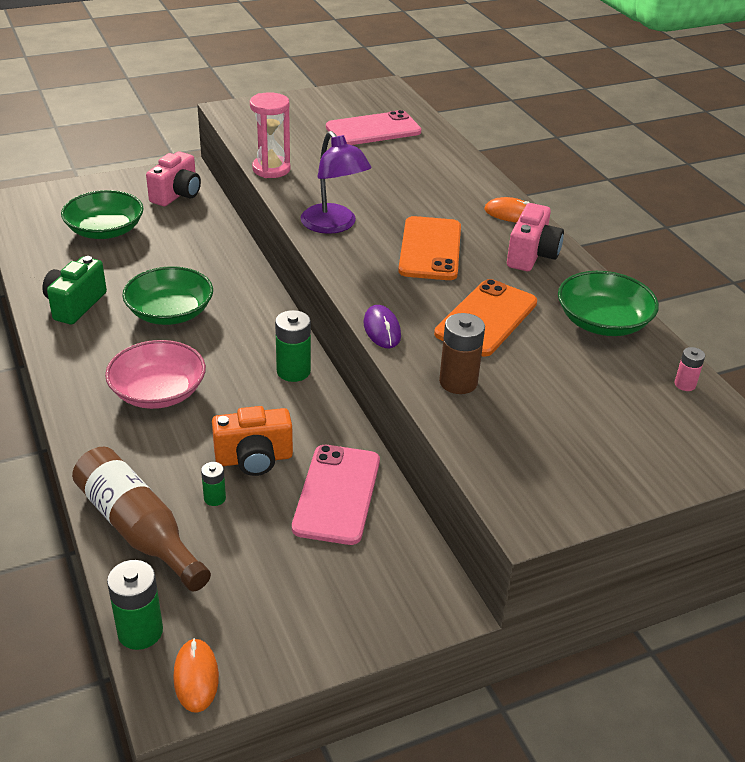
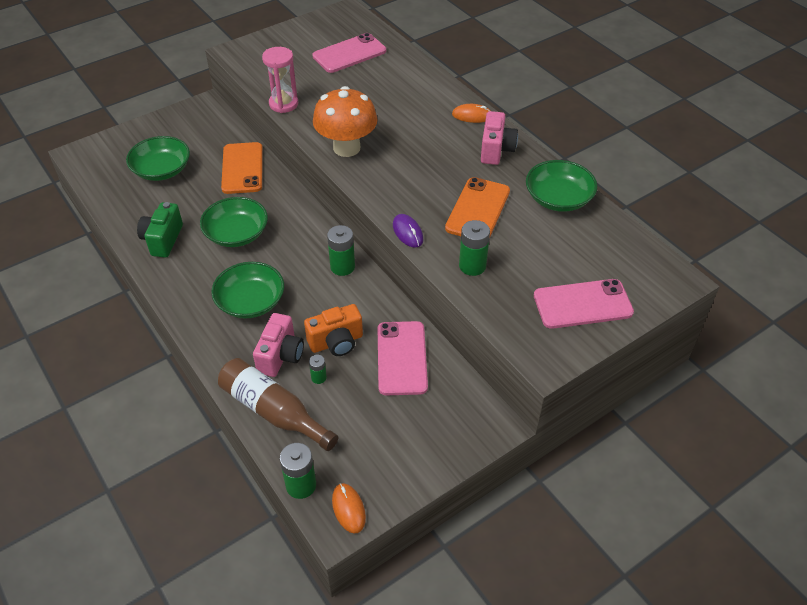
camera: 10 degrees left, 10 degrees up
(158, 392) = (250, 301): pink bowl -> green bowl
(177, 195) = (206, 128): pink camera -> pink camera (281, 356)
(334, 225) = (346, 148): purple lamp -> orange mushroom
(430, 249) = (422, 157): orange phone -> orange phone (242, 168)
(458, 382) = (472, 266): brown battery -> green battery
(603, 454) = (582, 304): none -> pink phone
(685, 384) = (624, 239): pink battery -> none

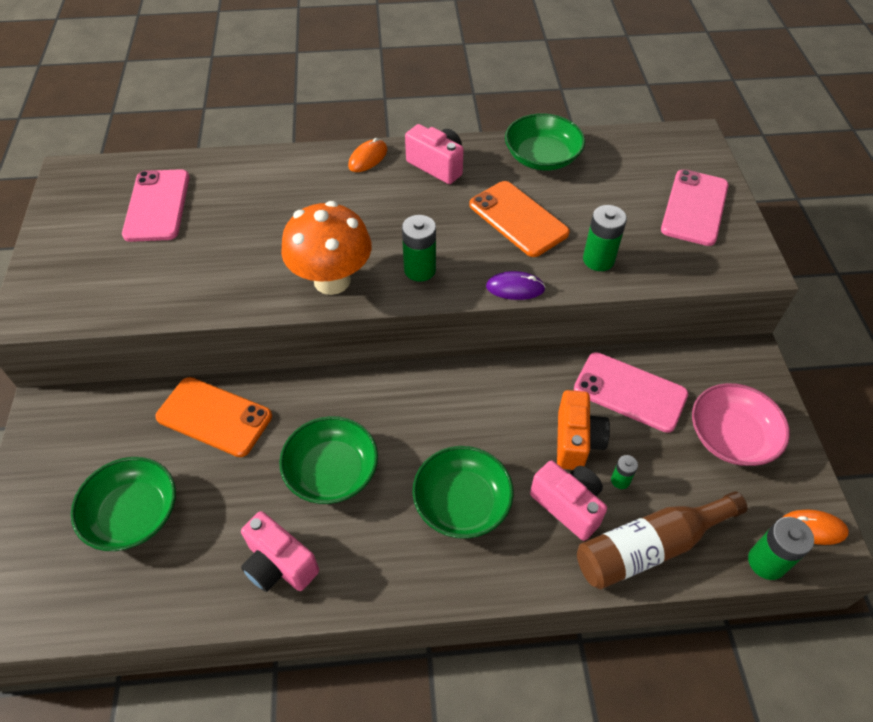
camera: 60 degrees left, 5 degrees up
(163, 240) = (279, 565): green camera -> pink camera
(283, 104) = (193, 306): pink hourglass -> none
(342, 267) = (464, 386): green battery -> green battery (420, 270)
(402, 433) = (731, 436): none -> pink bowl

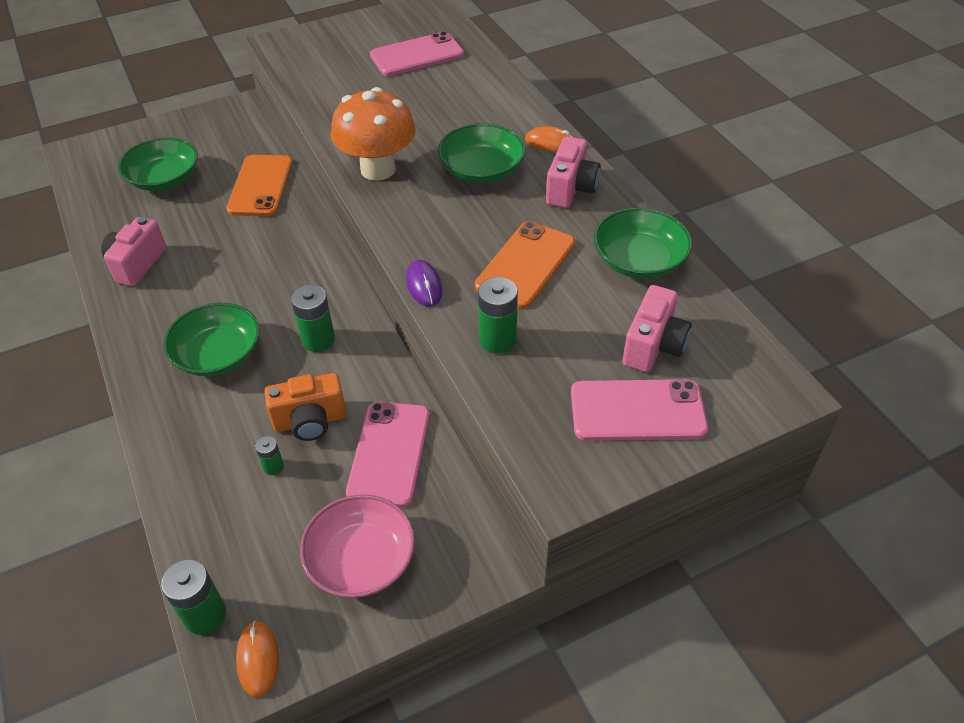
camera: 70 degrees right, 5 degrees down
(332, 471) = (228, 266): green bowl -> green bowl (482, 170)
(420, 270) = (417, 216): green battery -> green battery (318, 340)
(568, 505) = (233, 431): pink camera -> pink camera (653, 346)
(650, 547) = (201, 505): brown bottle -> none

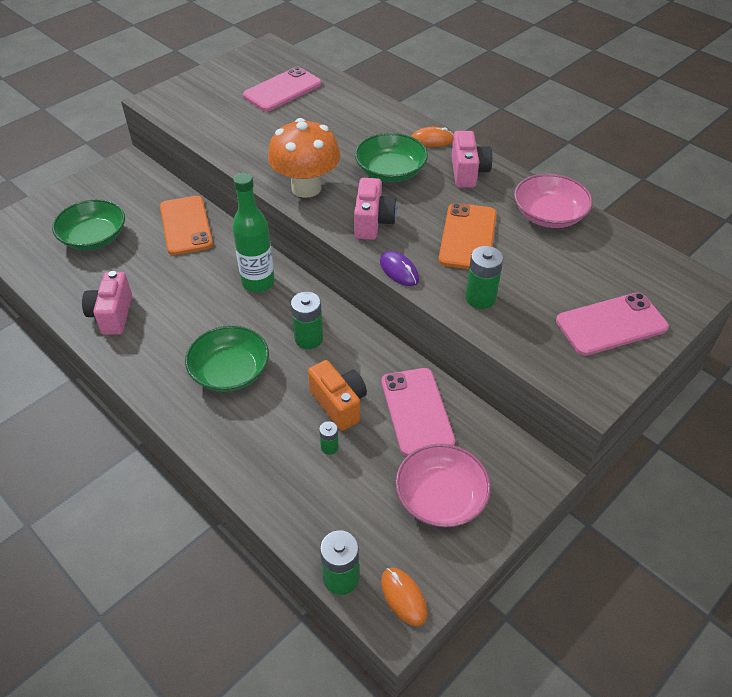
camera: 20 degrees left, 0 degrees up
(300, 265) = (258, 283): none -> green bottle
(310, 421) = (339, 404): orange camera -> orange camera turned 90 degrees counterclockwise
(639, 260) = (549, 215): green bowl -> pink bowl
(653, 346) = (595, 275): pink camera -> pink camera (373, 222)

